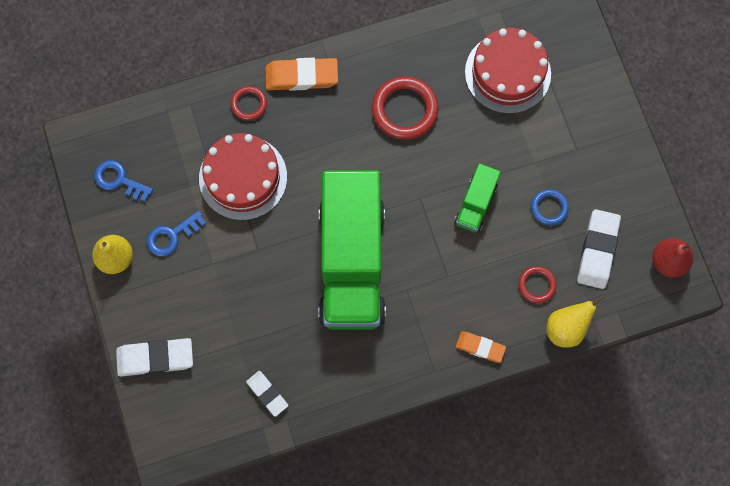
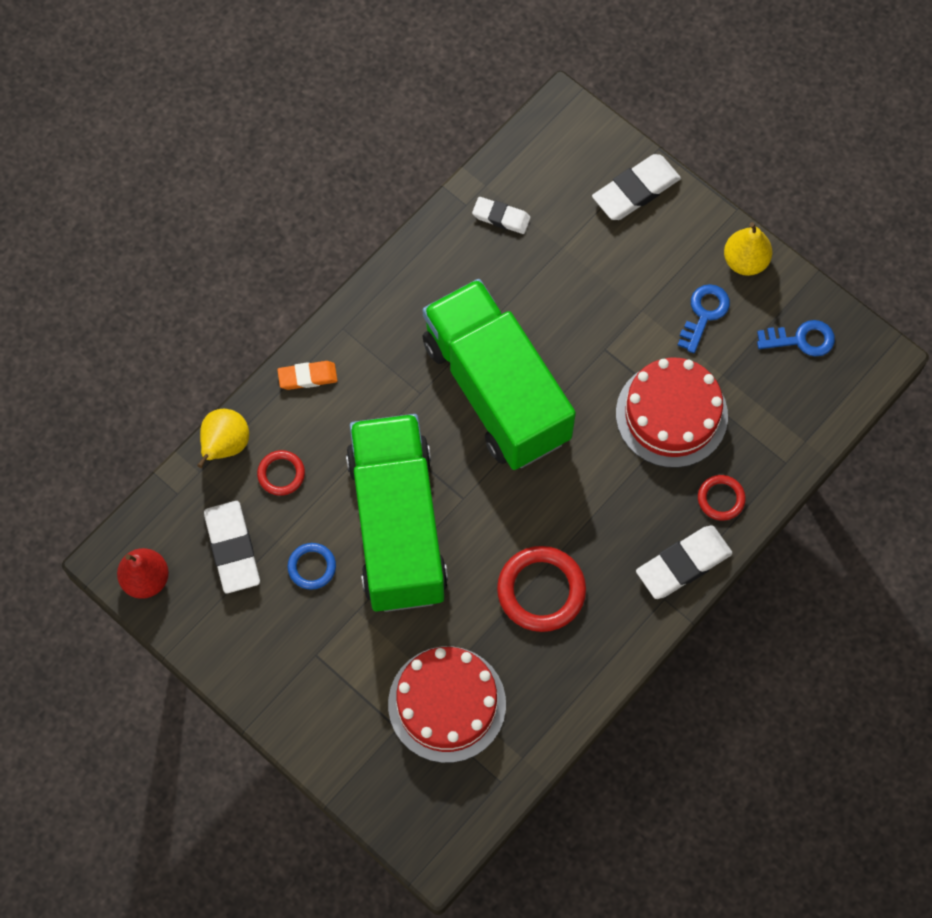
camera: 150 degrees right, 5 degrees down
(301, 76) = (683, 564): orange eraser -> white eraser
(475, 204) = (397, 526): green truck -> green truck, size x2.31

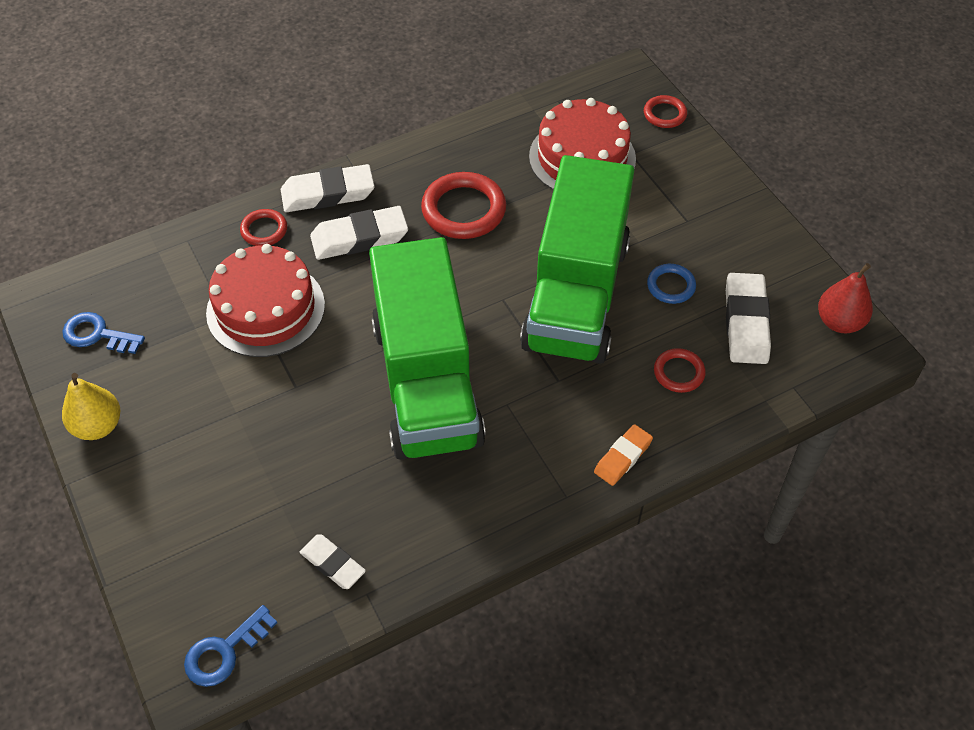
camera: 160 degrees left, 15 degrees down
(225, 445) = (732, 416): yellow pear -> none
(307, 377) = (622, 457): orange eraser -> orange eraser turned 60 degrees counterclockwise
(377, 802) = (664, 114): none -> red ring
(636, 190) = (163, 543): white eraser -> white eraser (359, 238)
(704, 314) = (175, 388): blue key -> blue key (224, 651)

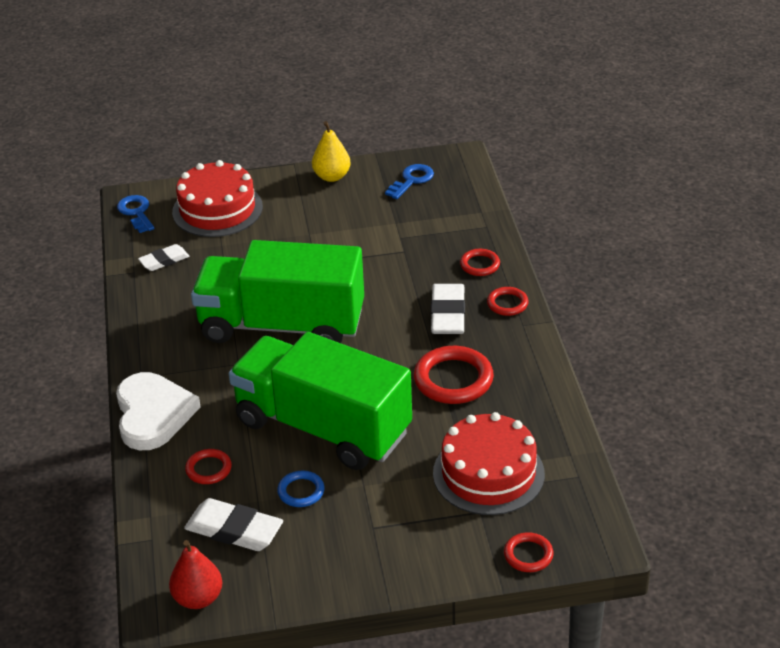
camera: 110 degrees right, 15 degrees down
(265, 308) = (396, 257): red cake -> red cake (217, 209)
(328, 193) = (507, 304): white eraser -> red ring
(622, 457) = (153, 414): orange eraser -> white heart

